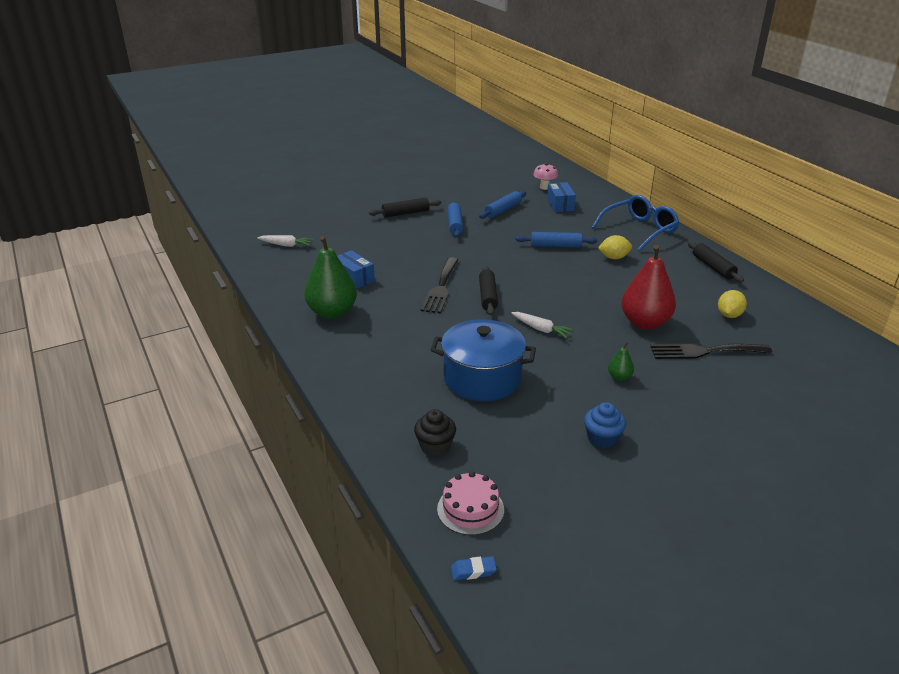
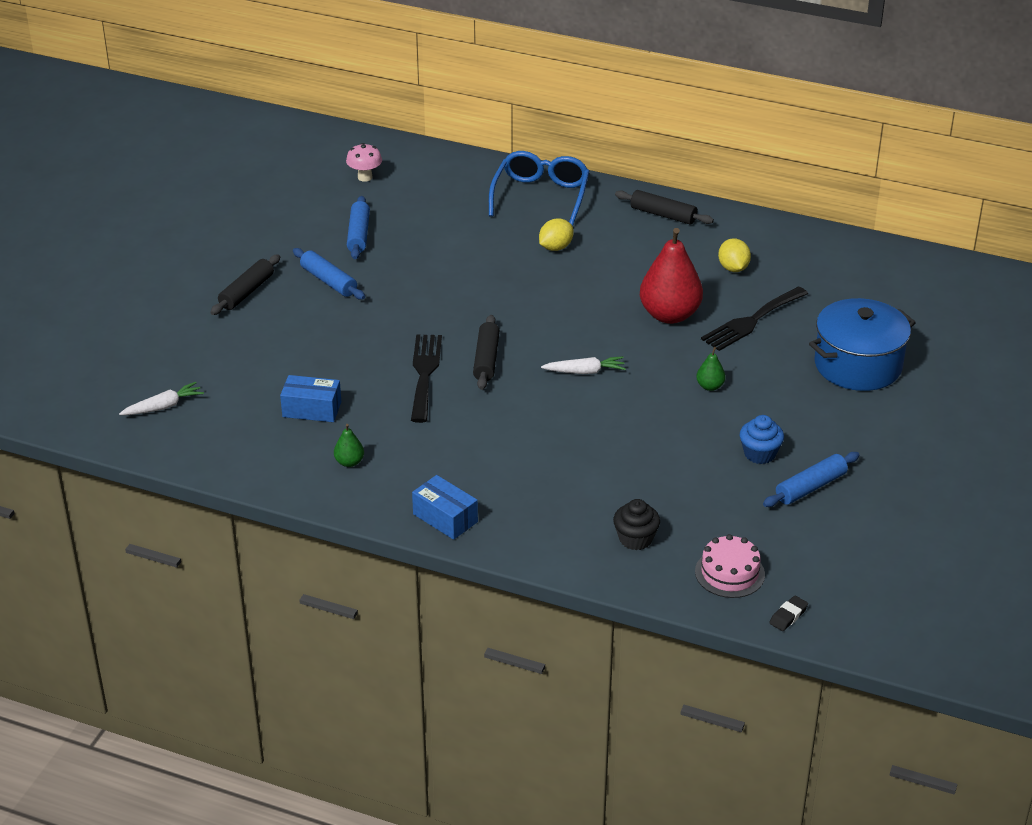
camera: 40 degrees left, 5 degrees up
(332, 312) = (349, 462): green pear -> green pear, size x0.44
(441, 288) = (424, 373): black fork -> black fork turned 150 degrees counterclockwise
(473, 571) = (788, 616): blue eraser -> black eraser
(482, 378) = (594, 453): blue pot -> blue pot (858, 365)
(488, 296) = (486, 359): black rolling pin -> black rolling pin turned 45 degrees clockwise
(555, 246) = (478, 259): blue rolling pin -> blue rolling pin (810, 487)
(560, 204) = (414, 197): blue box -> blue box (445, 518)

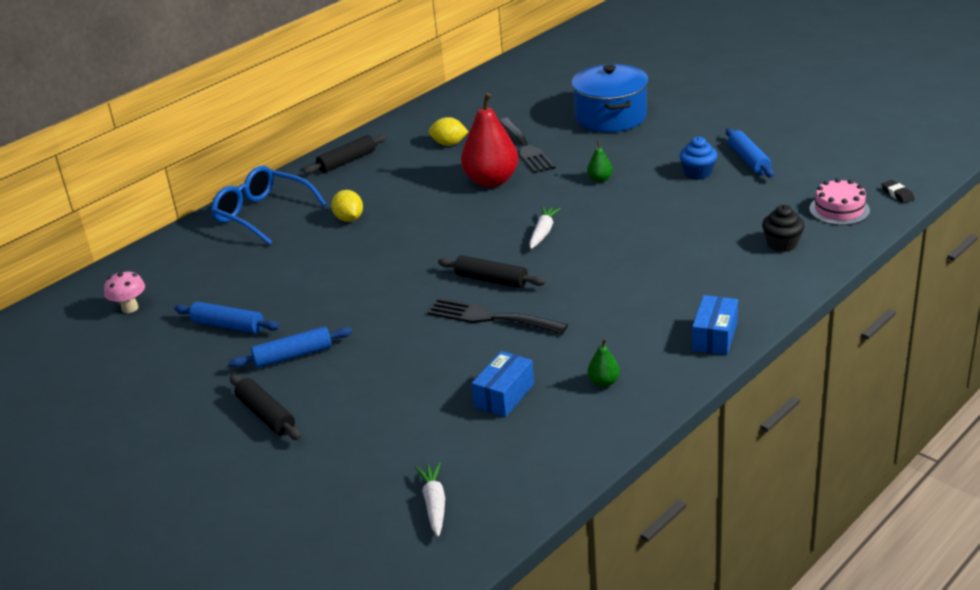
camera: 65 degrees left, 5 degrees down
(445, 518) = (714, 336): blue box -> blue box turned 45 degrees counterclockwise

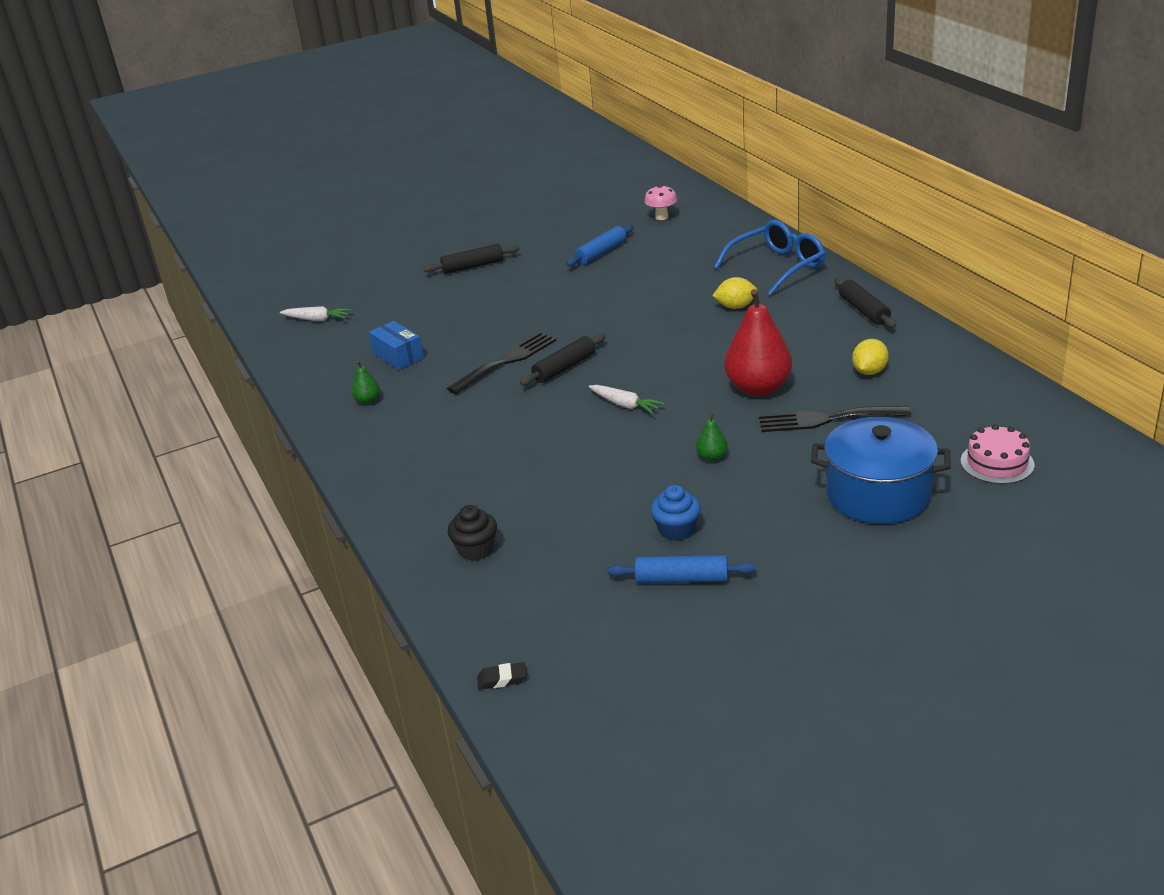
camera: 110 degrees right, 0 degrees up
(293, 356) = (535, 277): blue rolling pin -> none
(714, 336) = (369, 467): blue box -> none
(839, 209) = (508, 615): pink cake -> pink cake (997, 463)

